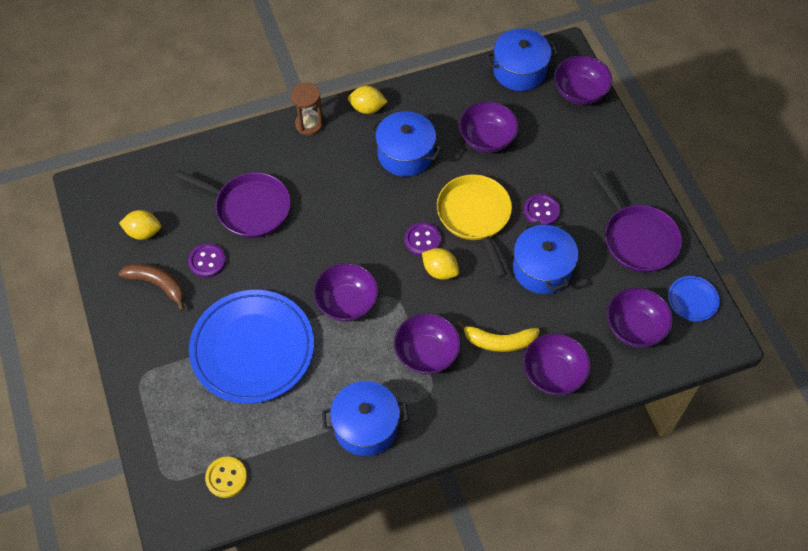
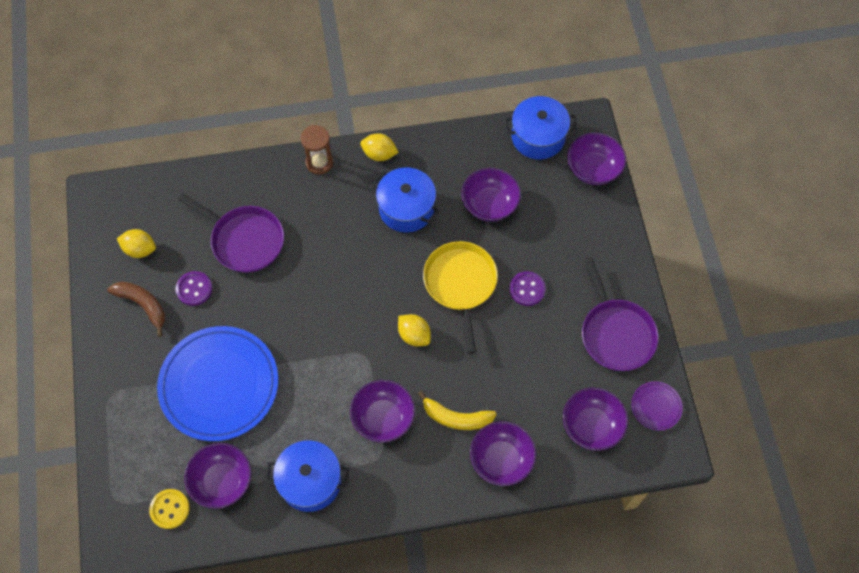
camera: 10 degrees right, 5 degrees up
(346, 302) = (318, 353): purple bowl -> purple bowl (222, 481)
(422, 240) = (404, 301): purple button -> none
(542, 269) = (514, 349): blue pot -> none
(692, 300) = (656, 406): blue plate -> purple plate

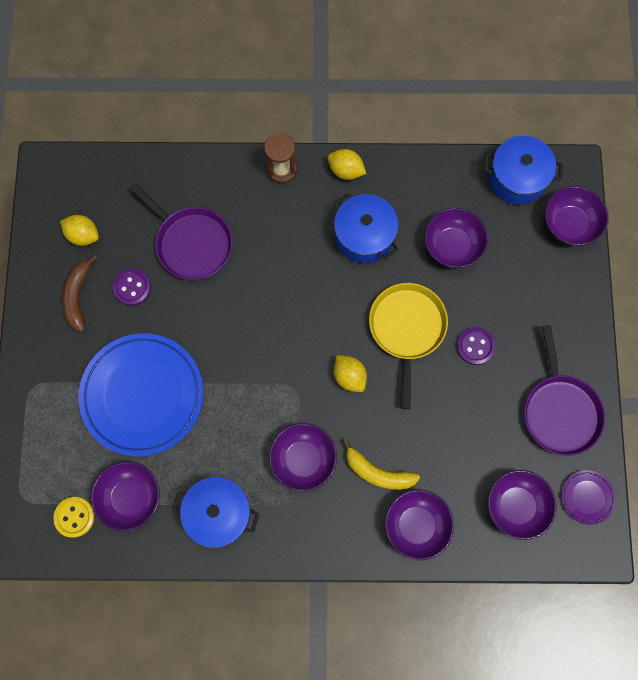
camera: 10 degrees right, 10 degrees up
(143, 305) = (78, 296): brown banana -> brown banana turned 135 degrees counterclockwise

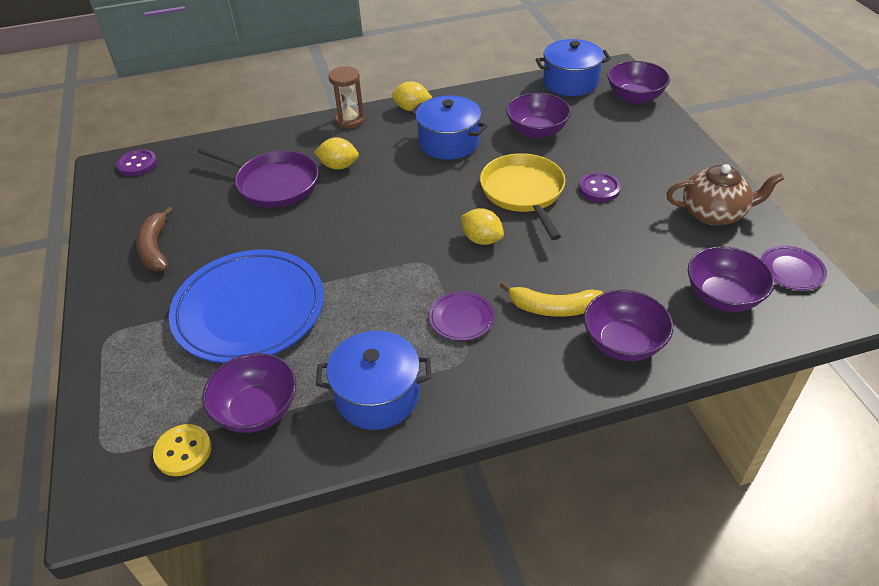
camera: 15 degrees left, 30 degrees down
(83, 235) = (154, 203): yellow lemon -> yellow lemon (339, 166)
(132, 287) = (217, 228): purple button -> purple button (137, 164)
(303, 459) = (461, 318): purple bowl -> purple plate
(560, 411) = (714, 213): purple pan -> brown teapot

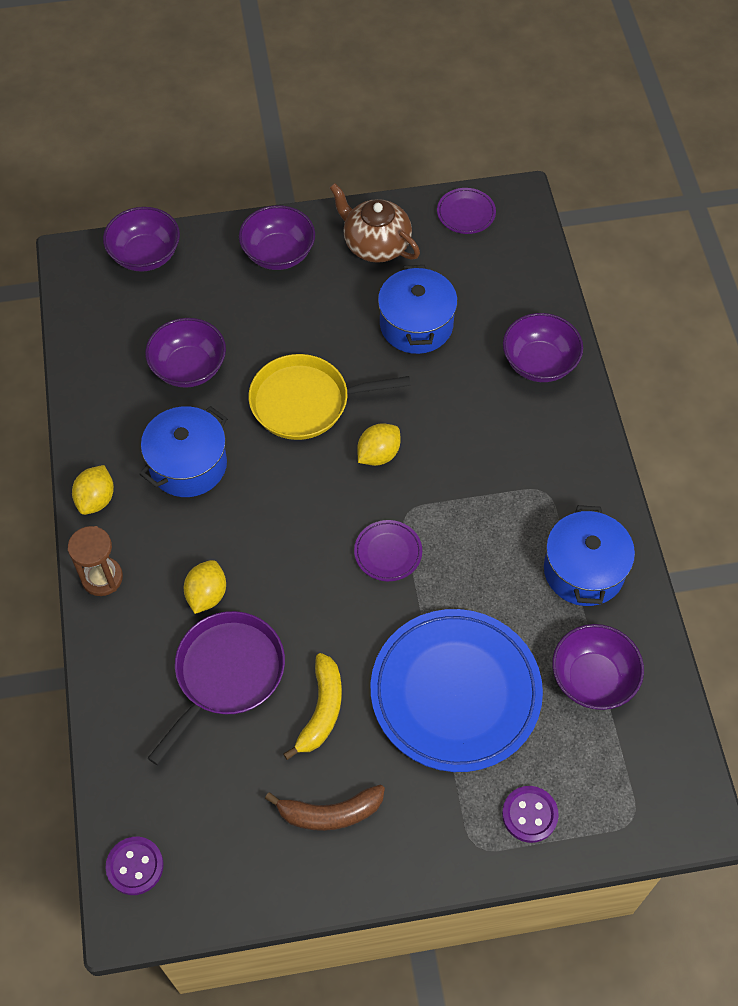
camera: 85 degrees left, 15 degrees up
(183, 451) = (637, 744): yellow button -> none
(461, 318) = (493, 488): purple plate -> purple plate (388, 552)
(552, 308) = (489, 409): yellow banana -> yellow banana (321, 710)
(570, 82) = (90, 312): blue pot -> blue pot (416, 325)
(599, 189) = (314, 331): purple button -> purple button (529, 815)
(714, 213) = (375, 244): brown teapot -> brown teapot turned 60 degrees counterclockwise
(722, 296) = (492, 273): purple bowl -> purple bowl (278, 253)

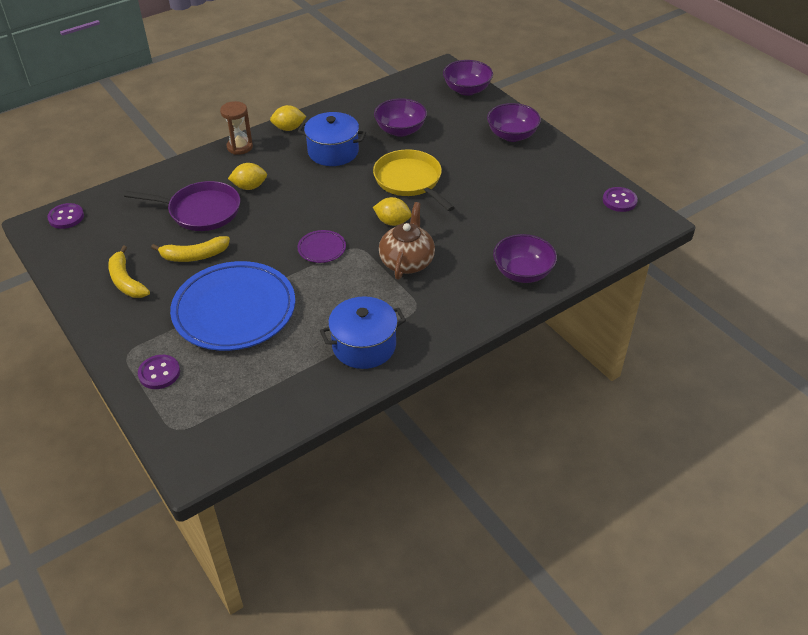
camera: 65 degrees right, 15 degrees down
(330, 813) = (126, 281): brown banana -> yellow banana
(375, 244) = (555, 170): brown teapot -> brown teapot (407, 262)
(416, 325) = (506, 207): blue pot -> none
(466, 213) = (619, 201): purple plate -> purple button
(593, 679) = (278, 376): purple bowl -> none

